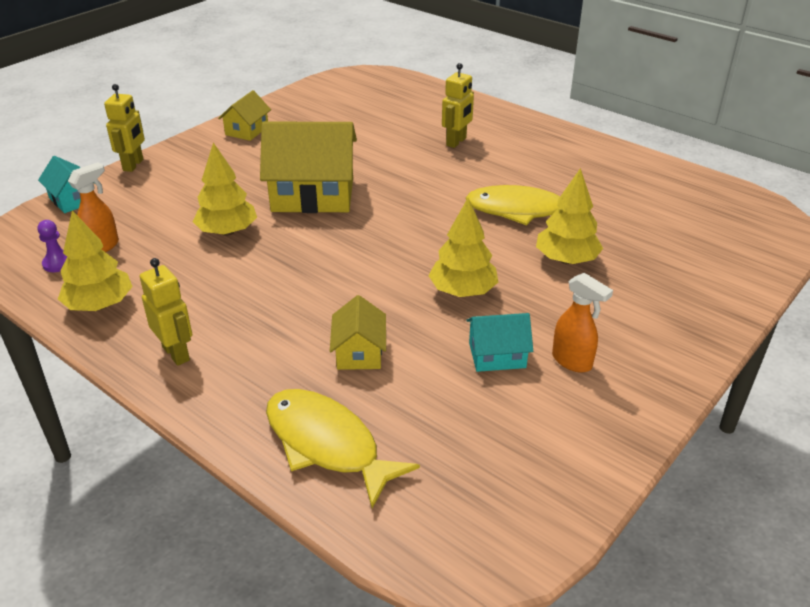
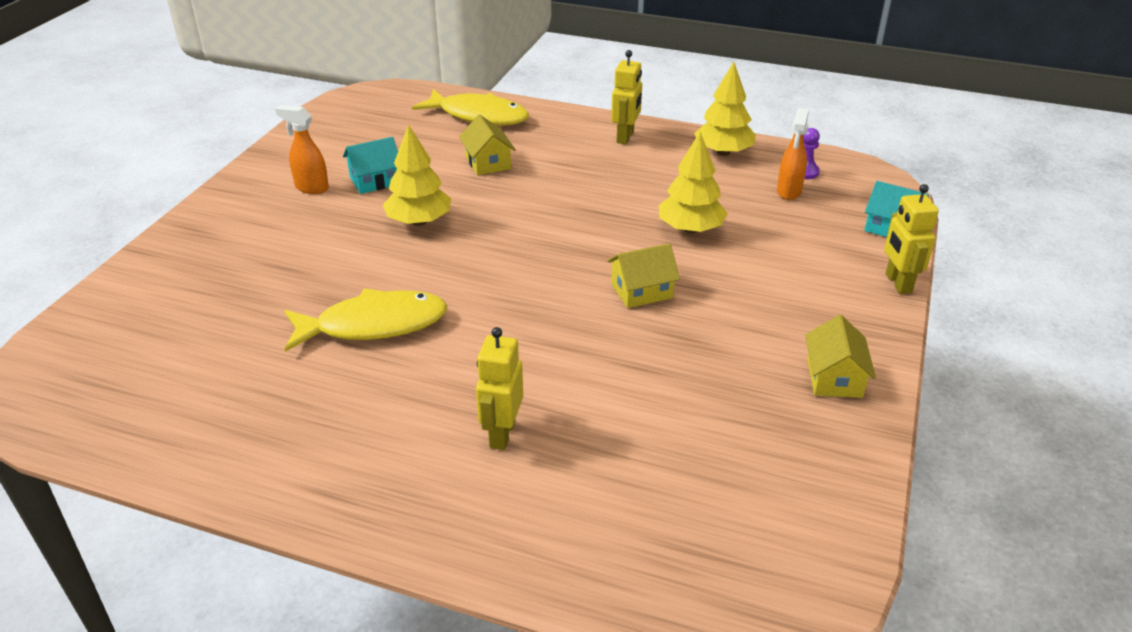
camera: 160 degrees right, 0 degrees up
(176, 353) = (625, 137): yellow robot -> yellow robot turned 105 degrees counterclockwise
(313, 195) = (641, 291): yellow house -> yellow house, size x0.51
(566, 259) = (316, 273): yellow tree -> none

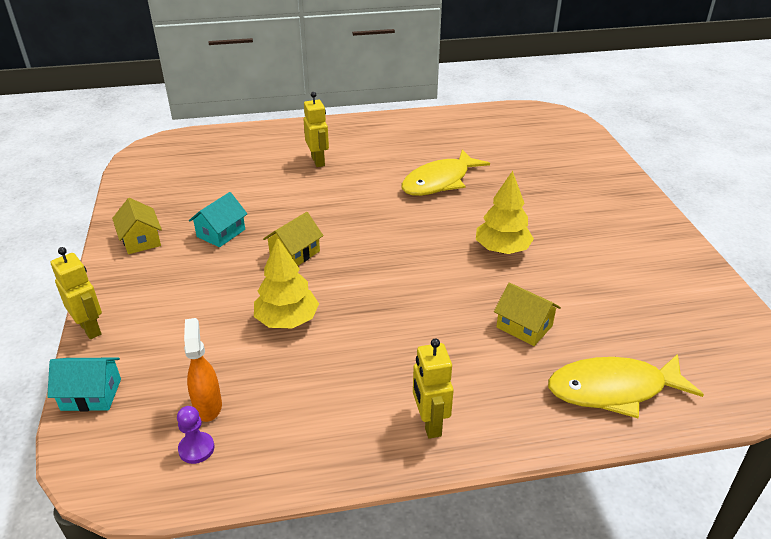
camera: 150 degrees right, 0 degrees up
(311, 188) = (617, 247): orange spray bottle -> none
(375, 180) = (584, 271): turquoise house -> turquoise house (221, 233)
(723, 152) = (304, 445): yellow tree -> none

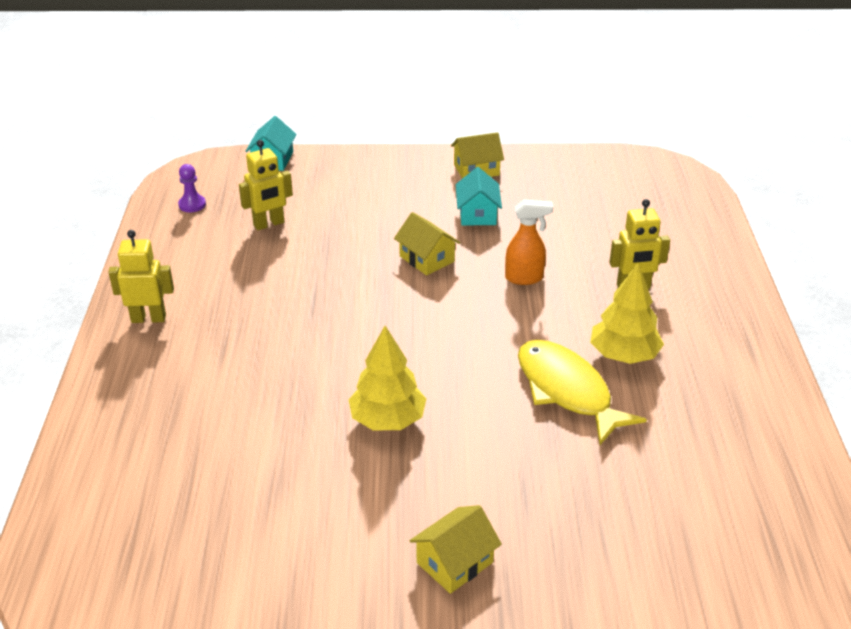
camera: 100 degrees right, 0 degrees up
(90, 328) = (351, 154): yellow robot -> yellow robot (269, 224)
(208, 406) = (233, 209): orange spray bottle -> orange spray bottle (524, 278)
(221, 233) = (477, 214): turquoise house -> turquoise house turned 45 degrees clockwise
(287, 320) = (319, 250): yellow tree -> yellow tree (623, 355)
(524, 326) = (240, 406): yellow house -> yellow house (455, 562)
(613, 389) = (117, 450): yellow fish -> none

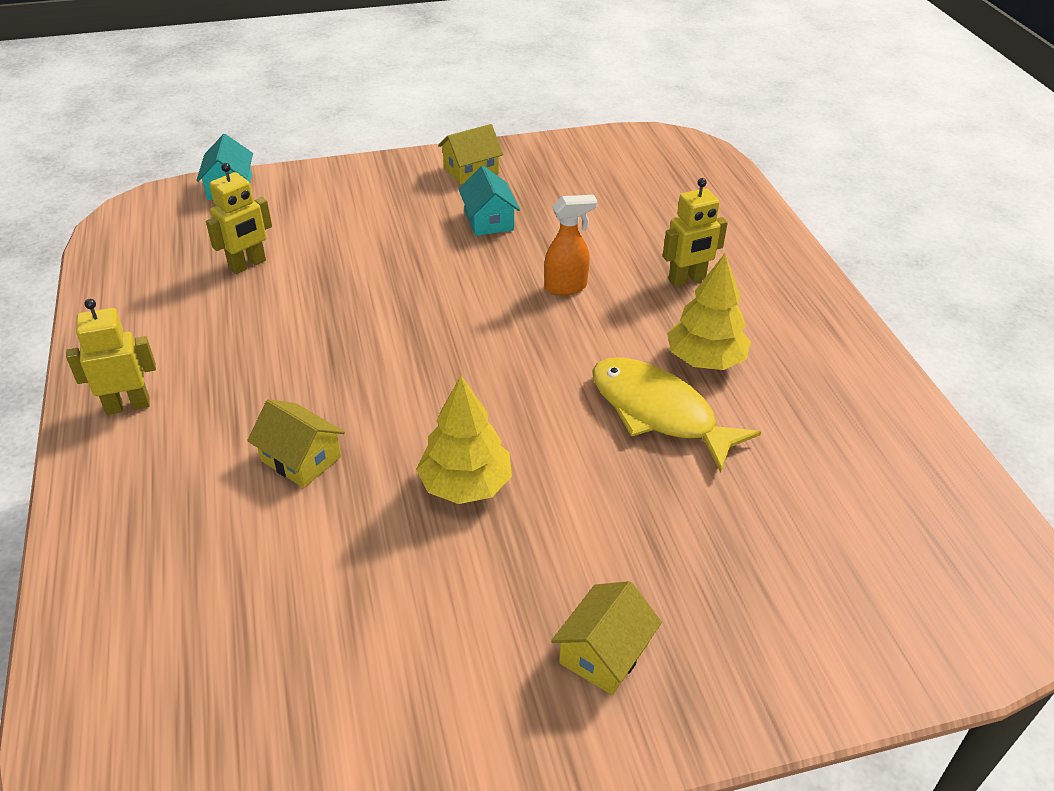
camera: 15 degrees left, 5 degrees up
(192, 205) = (145, 254): purple pawn -> none
(426, 259) = (448, 280): yellow house -> yellow house (301, 459)

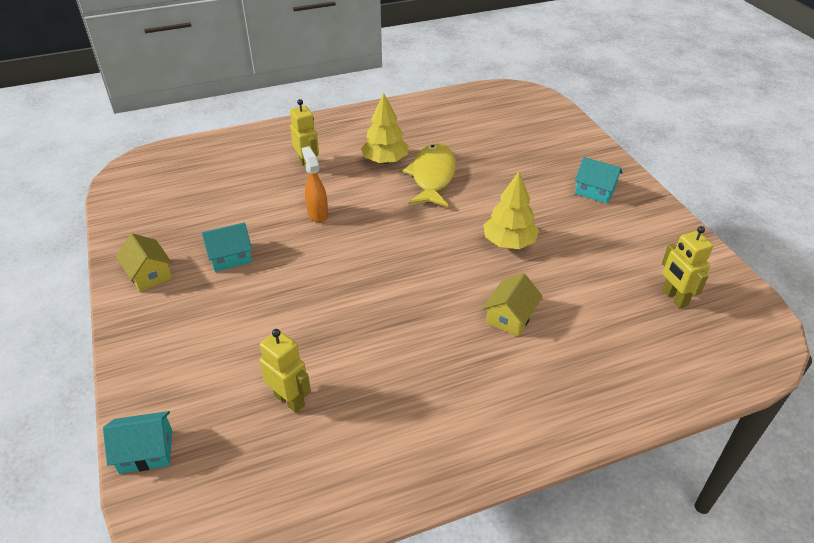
camera: 95 degrees left, 0 degrees up
(128, 405) = (485, 432): yellow robot -> yellow robot (674, 298)
(604, 653) = (595, 191): yellow house -> turquoise house
(658, 412) = (432, 176): yellow fish -> yellow fish turned 150 degrees clockwise

